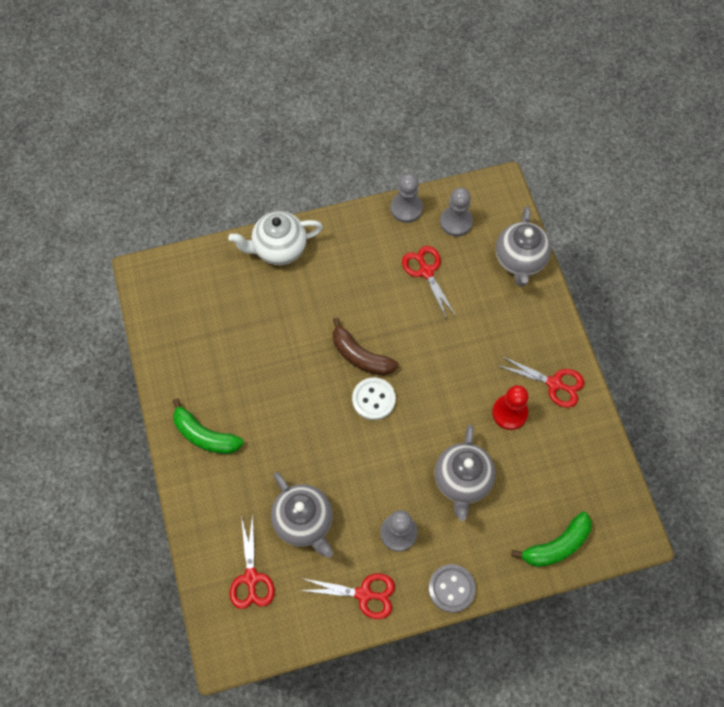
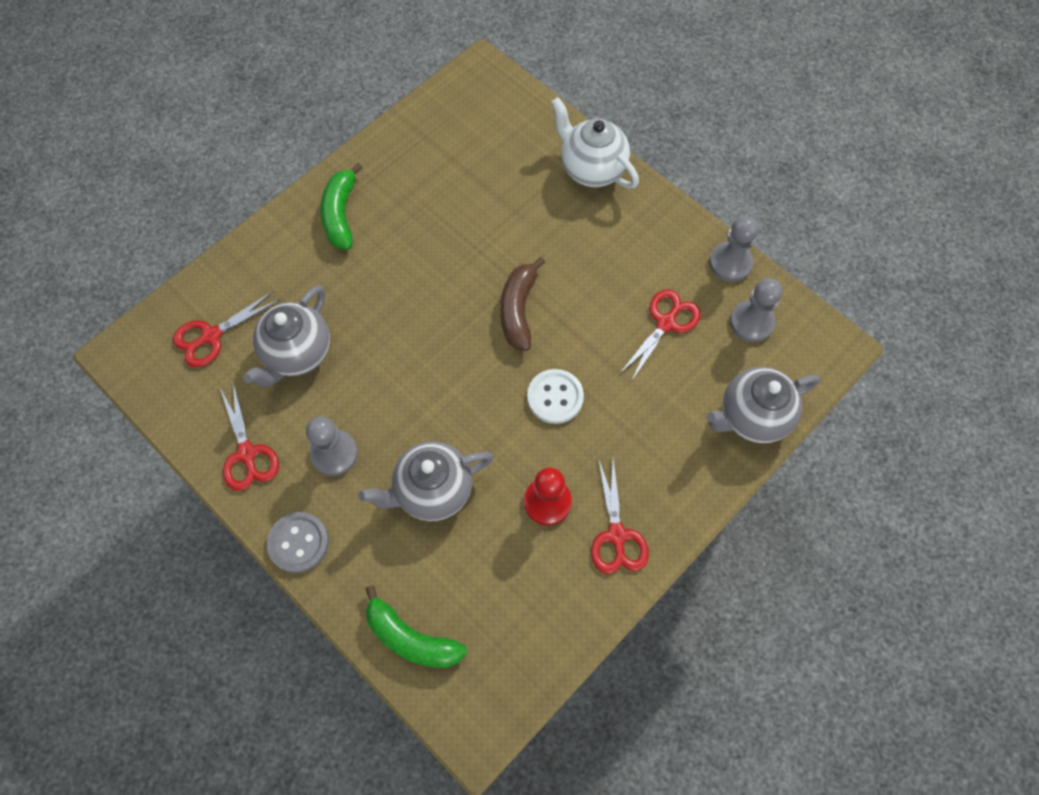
camera: 60 degrees right, 0 degrees up
(373, 399) = (475, 349): white button -> white button (555, 397)

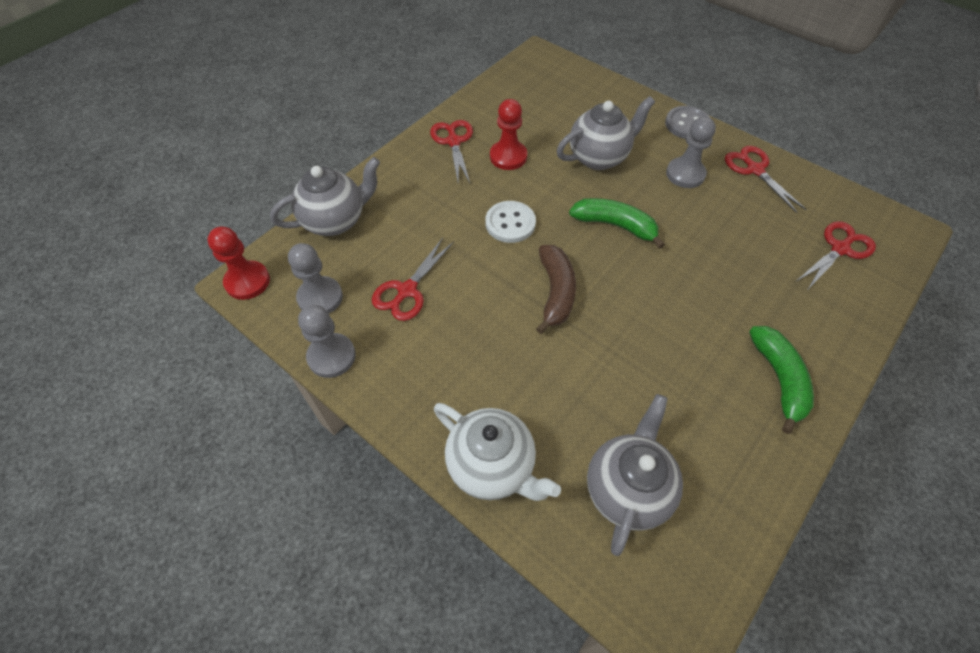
camera: 175 degrees right, 10 degrees down
(297, 353) = (753, 240): grey teapot -> grey teapot (627, 489)
(411, 638) = (590, 86): green banana -> green banana (615, 225)
(829, 346) = (247, 281): none -> red pawn

